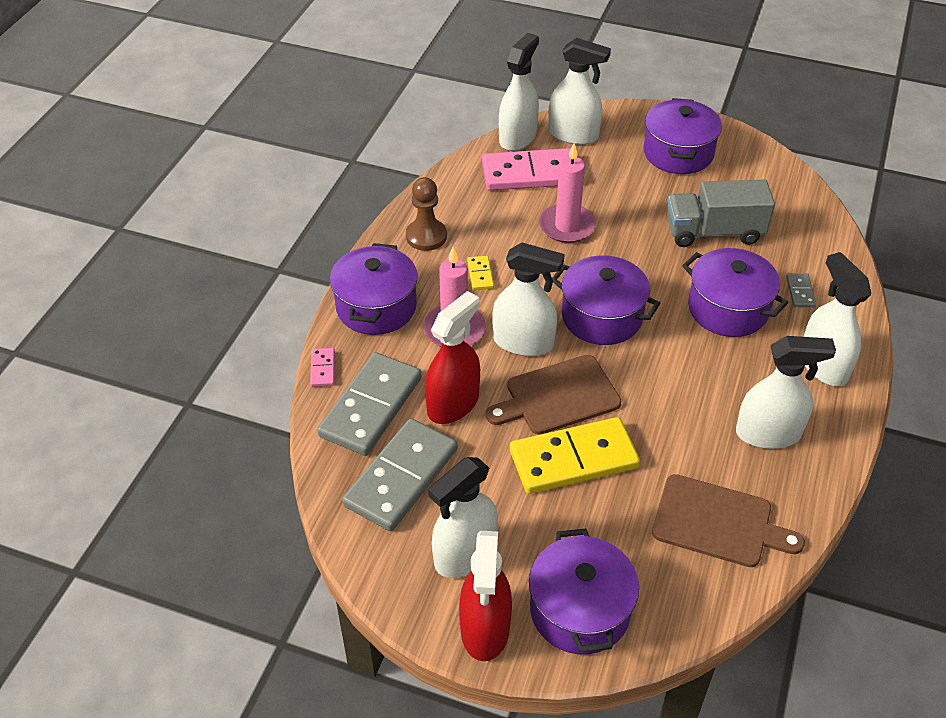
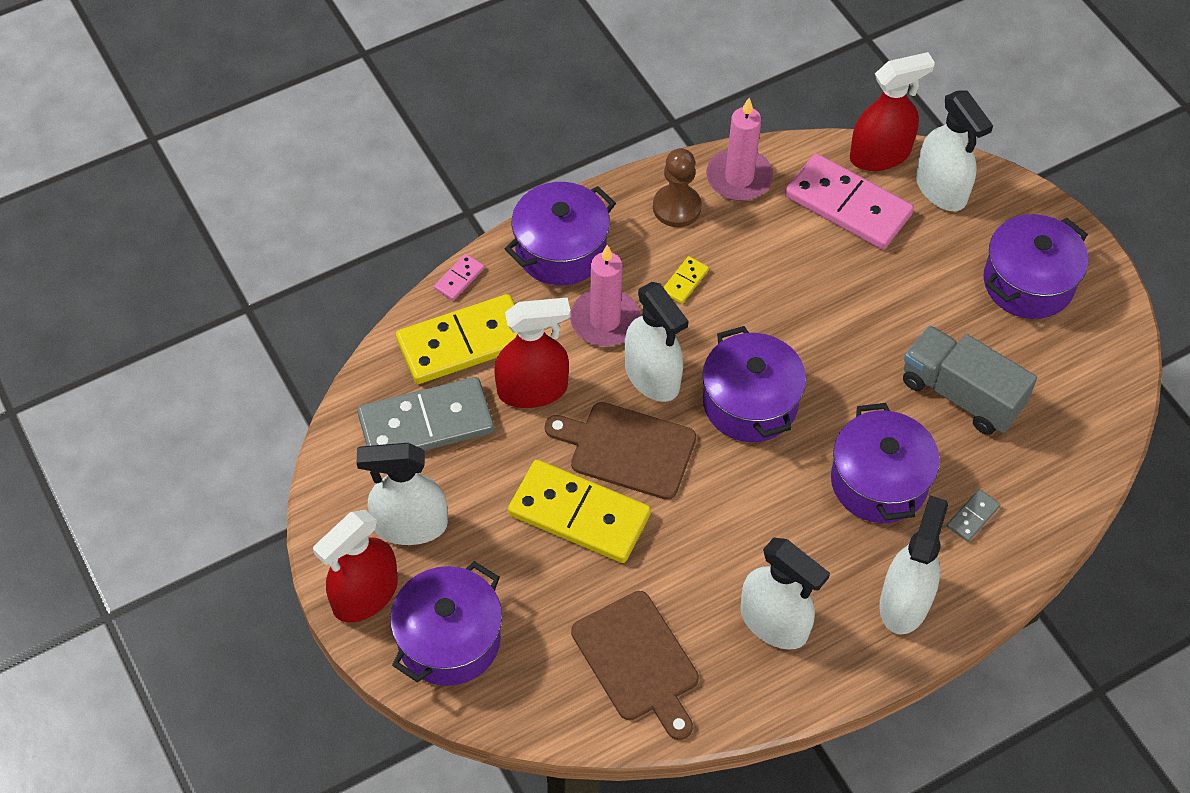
camera: 40 degrees right, 10 degrees up
(370, 407) = (463, 342): grey domino -> yellow domino
(517, 137) = (880, 155): white spray bottle -> red spray bottle
(567, 226) = (820, 287): pink candle -> pink candle (739, 178)

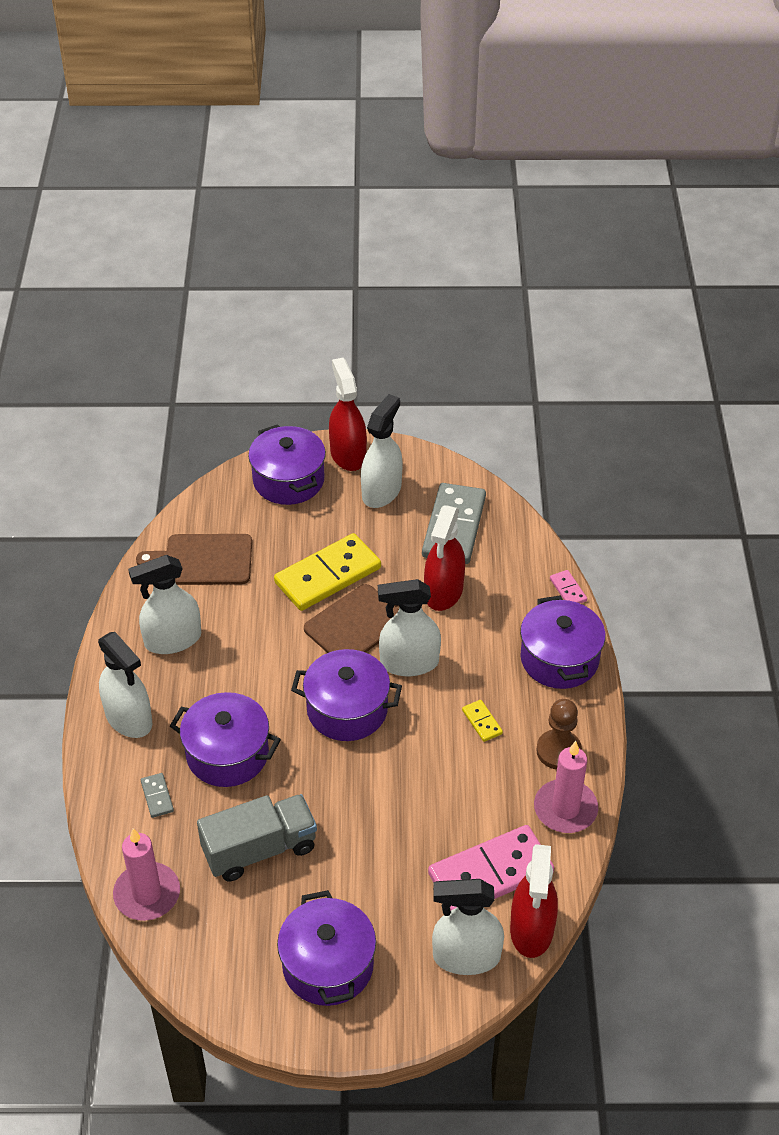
camera: 120 degrees right, 10 degrees down
(463, 342) = (509, 571): yellow domino -> none
(605, 320) = (477, 657): pink candle -> pink candle (147, 894)

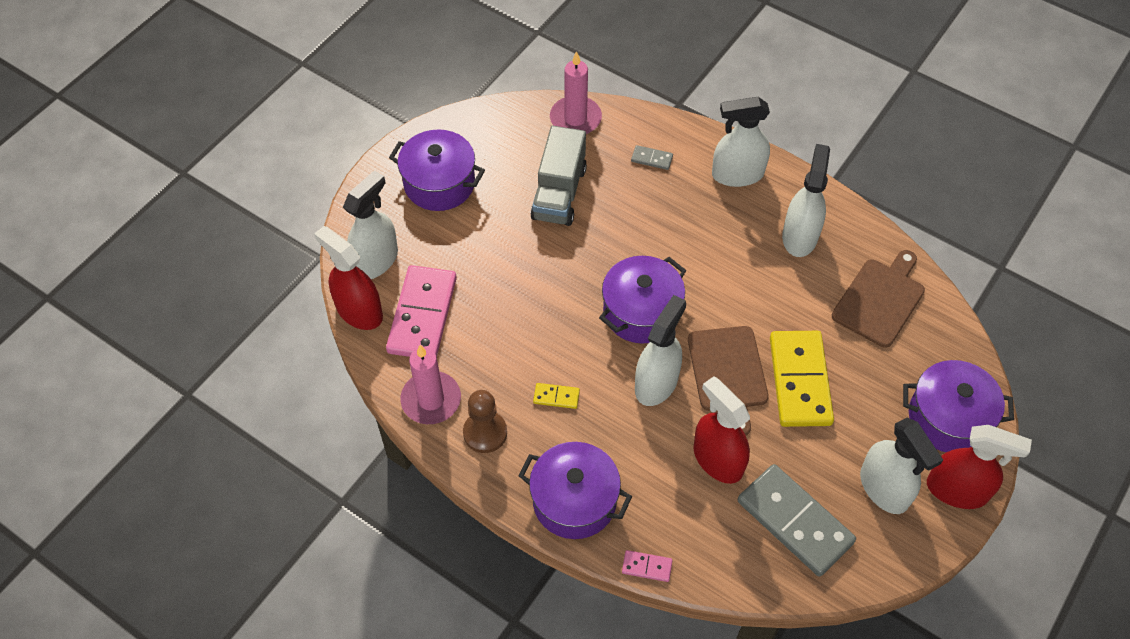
camera: 125 degrees right, 10 degrees up
(227, 754) = (657, 216): purple pot -> none

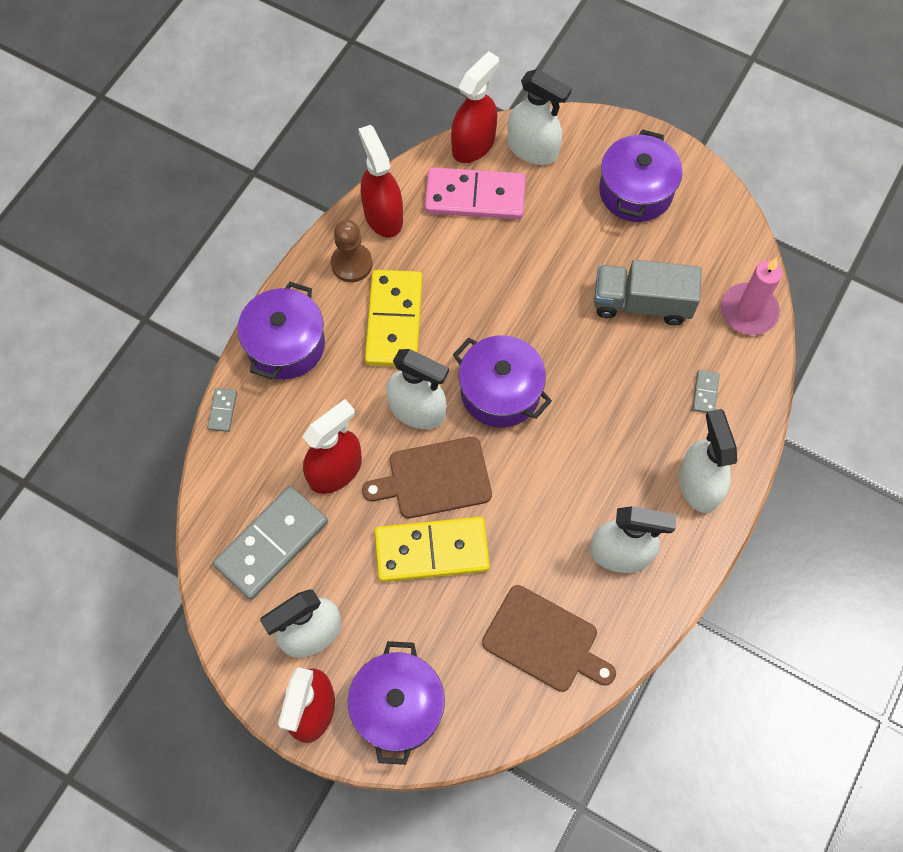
camera: 85 degrees right, 10 degrees up
(431, 400) = (383, 215): pink candle -> red spray bottle
(556, 397) = (394, 320): yellow domino -> yellow domino, size x2.37
(647, 567) = (222, 410): pink domino -> grey domino

